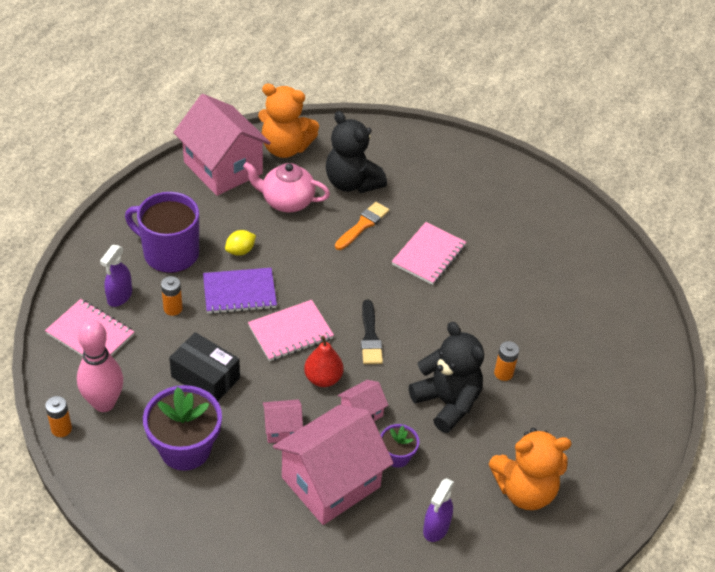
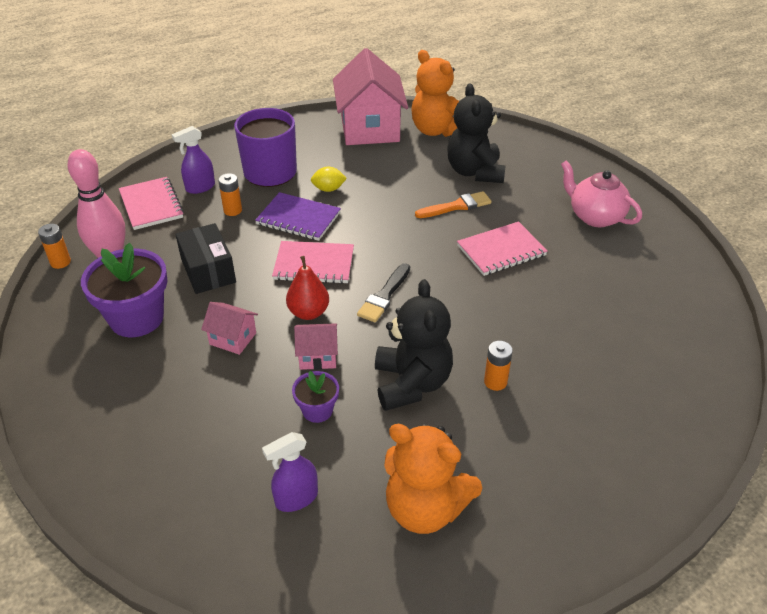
camera: 35 degrees right, 5 degrees down
(287, 201) = (402, 167): pink teapot -> pink teapot (595, 216)
(331, 482) = (233, 404): pink house -> none

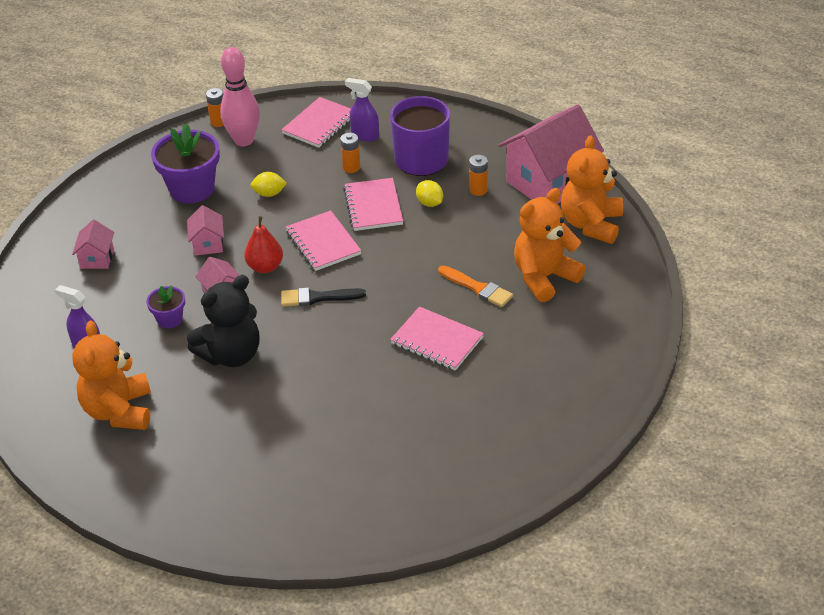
camera: 60 degrees right, 0 degrees up
(159, 434) = (97, 258): none -> pink house
(208, 270) = (269, 194): black box -> yellow lemon
(298, 219) = (373, 206): purple notebook -> pink notebook
(475, 172) = (544, 277): black teddy bear -> orange teddy bear
(495, 382) = (267, 399): orange battery -> orange battery (478, 190)
(595, 216) = (547, 383): pink teapot -> none

